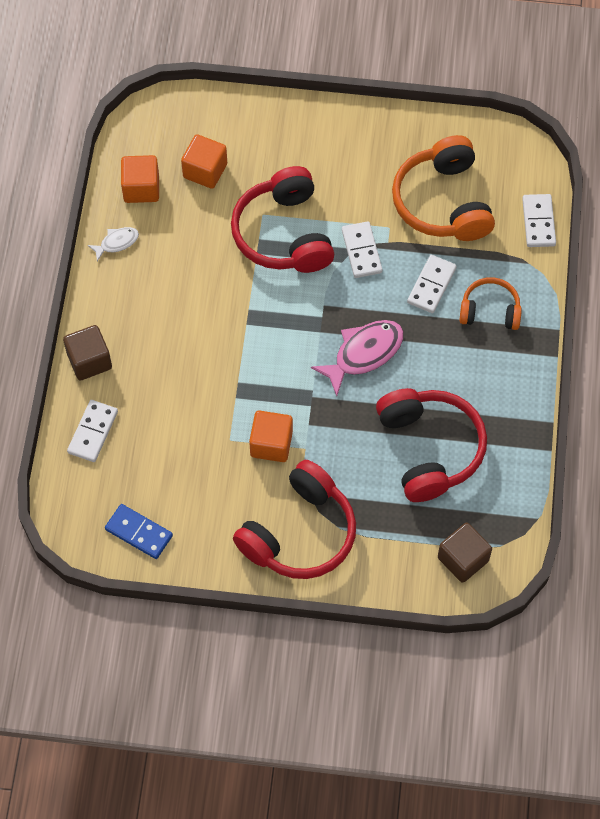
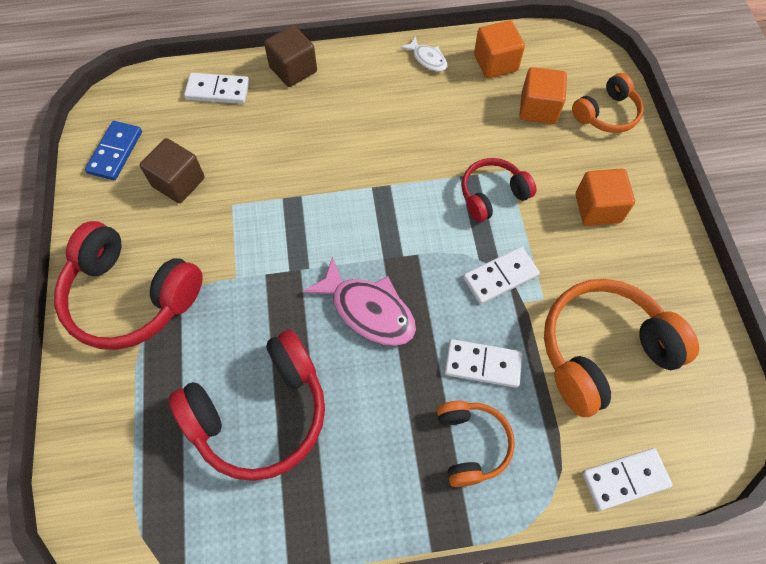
camera: 75 degrees right, 0 degrees up
(228, 121) = (606, 114): none -> orange headphones
(271, 444) = (234, 243): orange cube -> orange cube (597, 208)
(283, 234) = (492, 195): red headphones -> red headphones, size x0.57
(463, 559) = (116, 489): brown cube -> brown cube (178, 182)

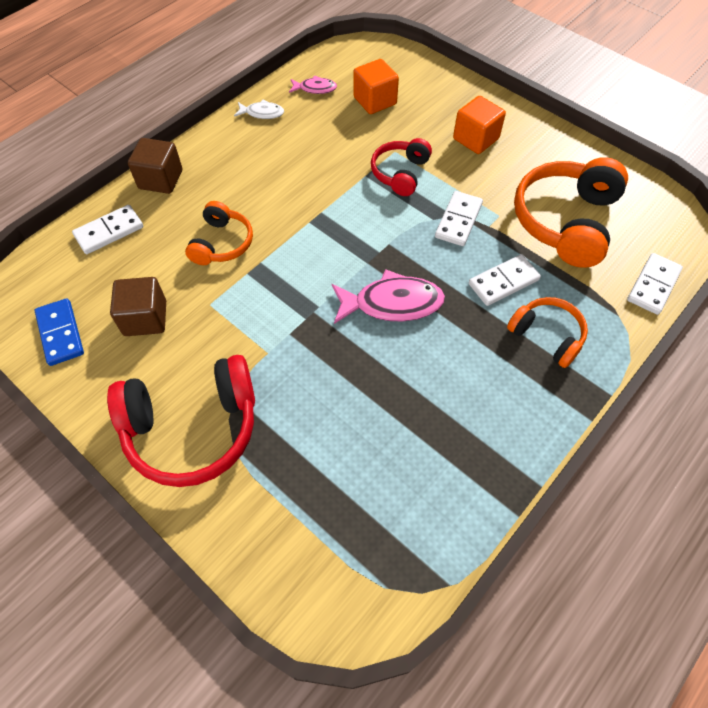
camera: 40 degrees left, 5 degrees down
(260, 413) = (386, 429): red headphones -> none
(495, 63) = (315, 89): orange cube -> pink fish
(606, 114) = (422, 79): orange headphones -> orange headphones (222, 243)

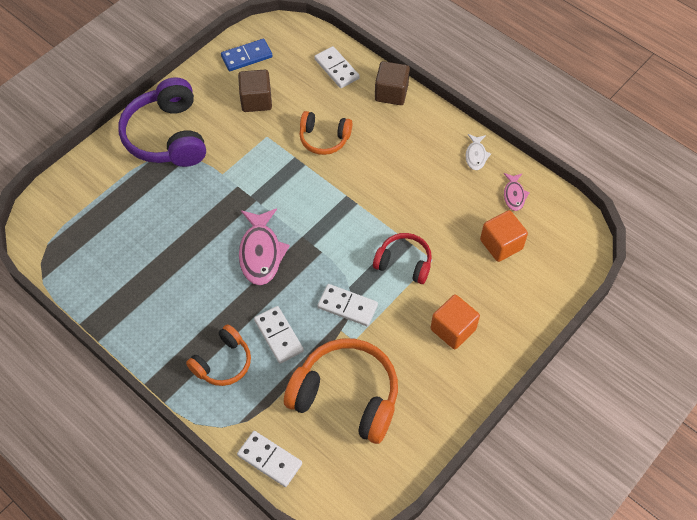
camera: 90 degrees right, 0 degrees up
(193, 428) = (167, 136): red headphones -> purple headphones

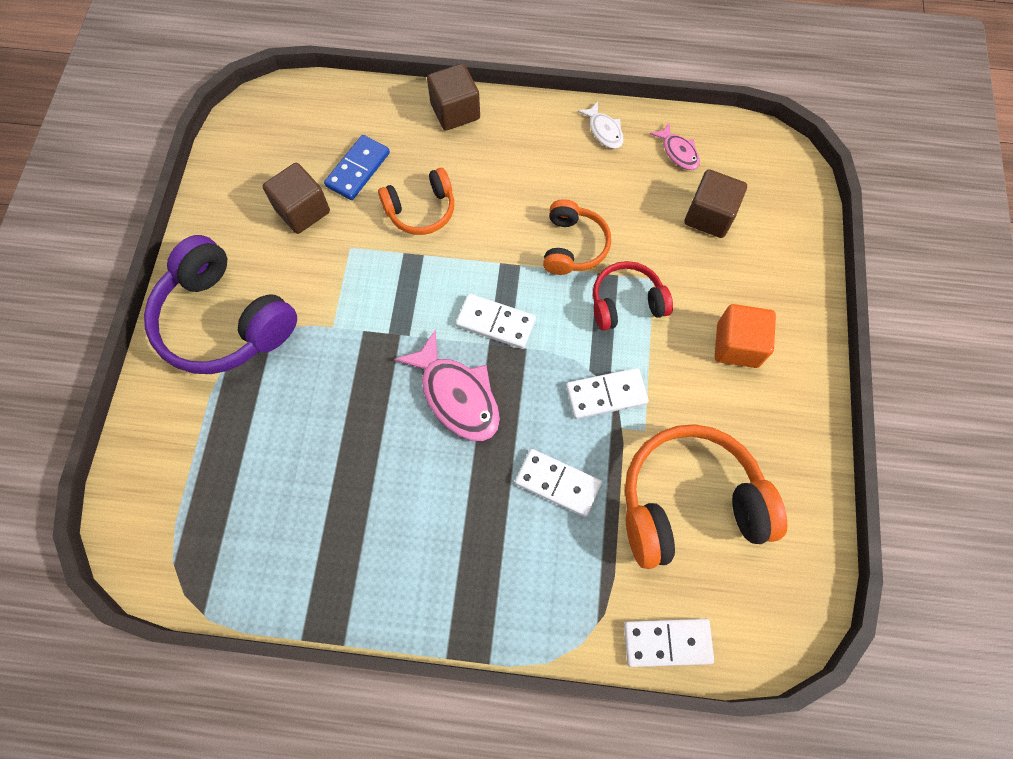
camera: 35 degrees left, 10 degrees up
(223, 362) = (519, 562): orange headphones -> orange headphones (573, 246)
(246, 56) = (247, 163): blue domino -> blue domino (358, 169)
(336, 69) = (369, 118): white domino -> white domino (495, 323)
(501, 244) = (709, 216): orange cube -> brown cube

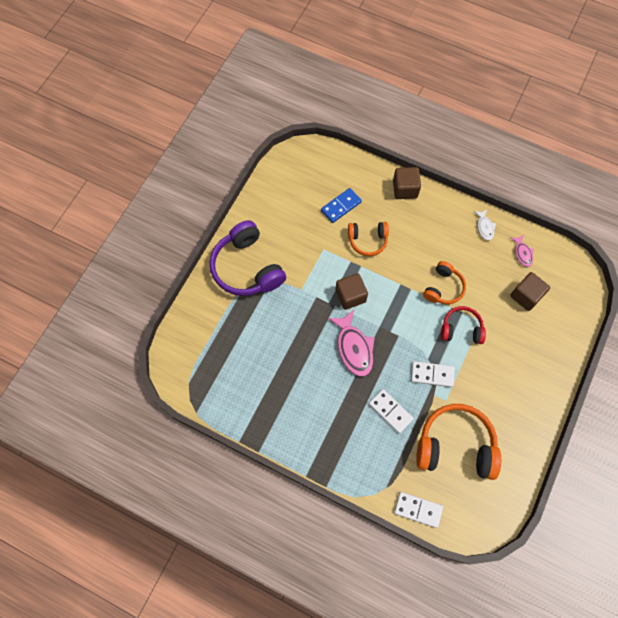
camera: 20 degrees right, 0 degrees up
(302, 210) = (304, 220): brown cube -> brown cube (350, 296)
(495, 323) = (387, 316): white domino -> none
(737, 345) = (513, 373): orange cube -> none

